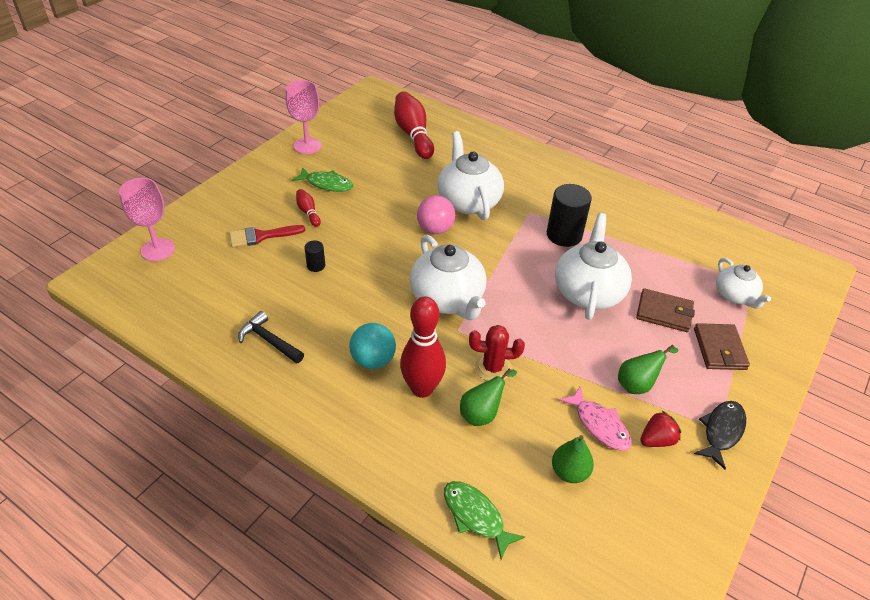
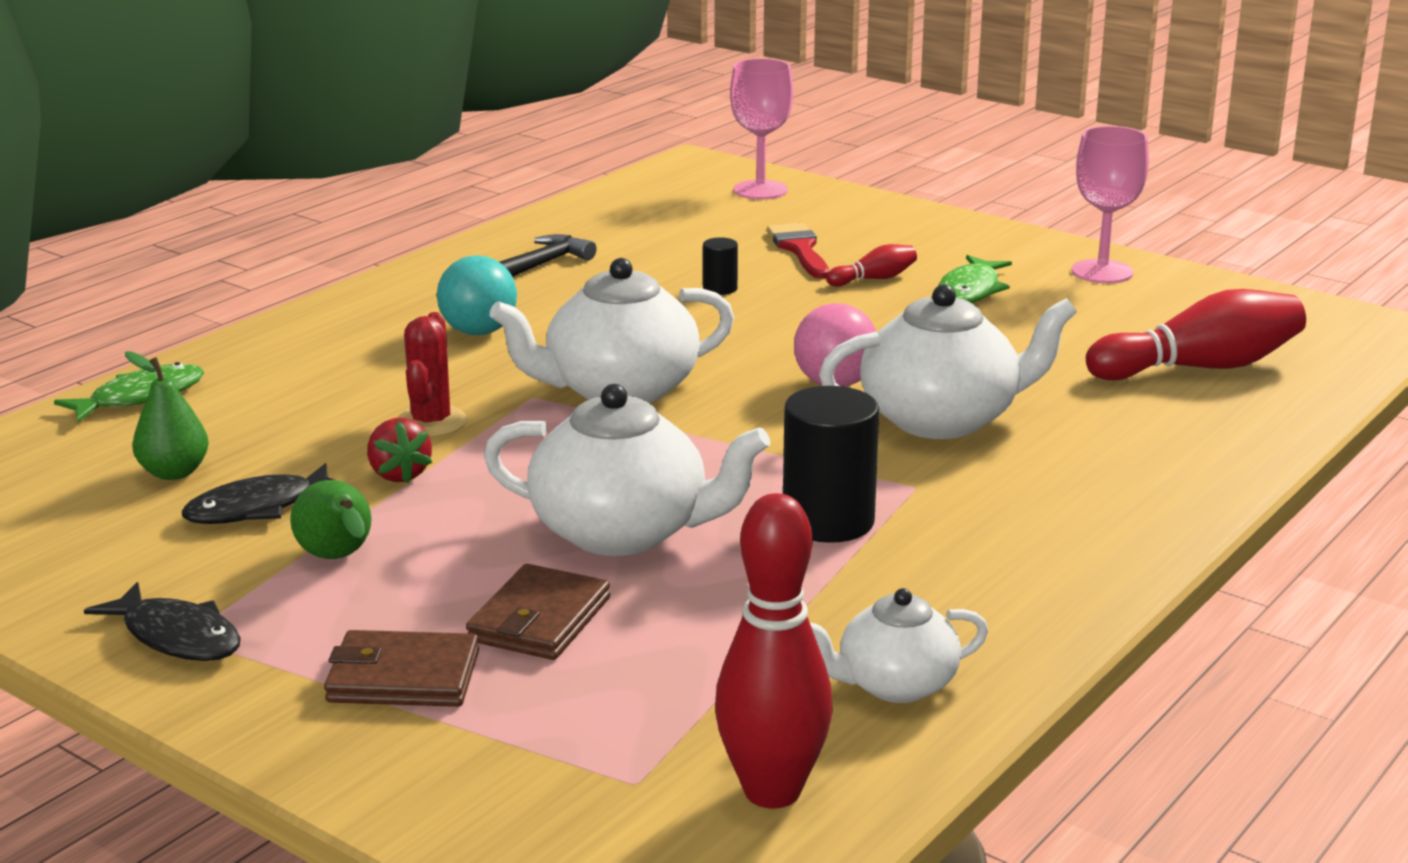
camera: 95 degrees right, 20 degrees down
(422, 388) = (404, 366): red bowling pin -> red bowling pin (772, 791)
(482, 413) = (331, 409): green pear -> none
(599, 425) = (258, 508): pink fish -> black fish
(656, 440) = (195, 561): red strawberry -> red strawberry (399, 474)
(735, 296) = (584, 737): white teapot -> white teapot (894, 685)

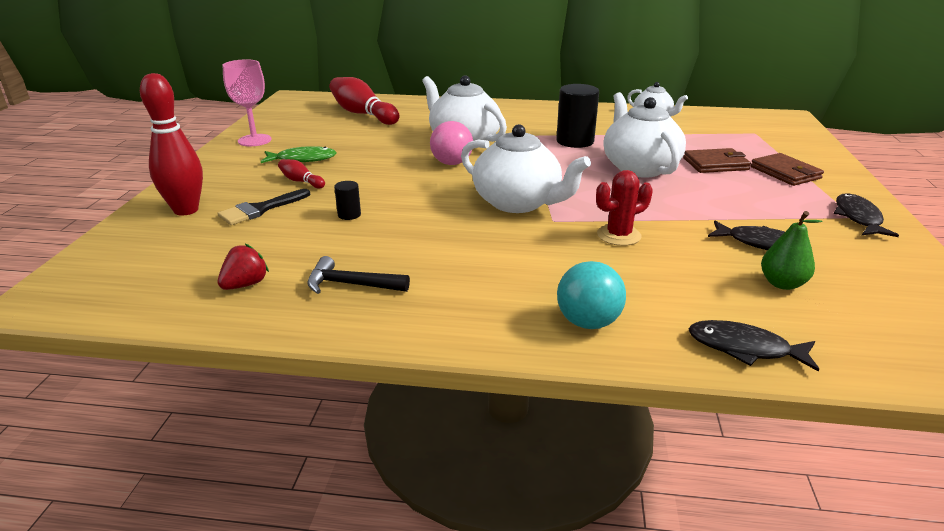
camera: 120 degrees left, 5 degrees up
(140, 397) = (745, 348): green fish -> black fish
(338, 558) = (755, 209): green pear -> none
(399, 474) = (676, 223): red strawberry -> red strawberry (245, 284)
(479, 332) = (491, 265): turquoise ball -> turquoise ball (588, 322)
(760, 190) = (126, 250): pink goblet -> none
(772, 791) = (724, 120): red bowling pin -> red bowling pin (186, 210)
(799, 249) = (260, 209): red brush -> black brush

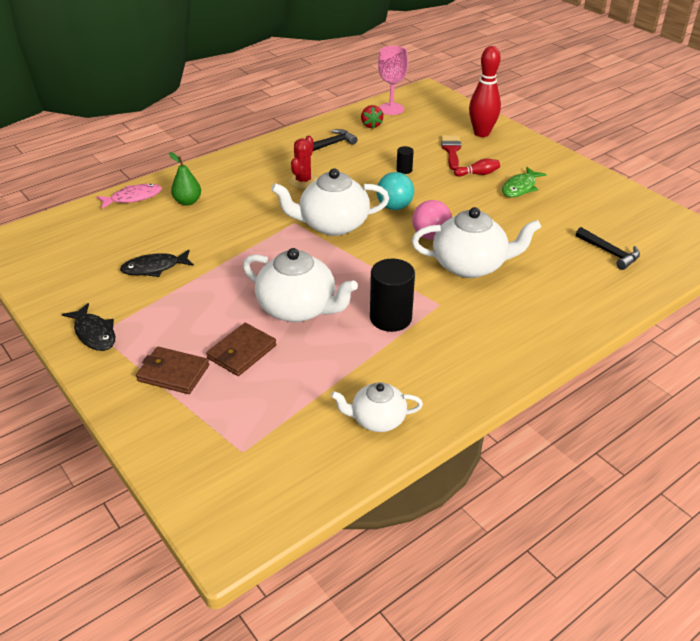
camera: 135 degrees right, 10 degrees up
(254, 140) = (590, 184): pink goblet -> pink goblet (391, 109)
(260, 209) = (451, 150): black brush -> red brush
(363, 114) = (609, 253): red bowling pin -> black hammer
(588, 322) = (210, 177): turquoise ball -> turquoise ball (394, 207)
(618, 235) = (244, 231): red cactus -> red cactus (303, 181)
(745, 348) = (133, 198): black fish -> pink fish
(782, 283) = (129, 242): green pear -> green pear (187, 201)

